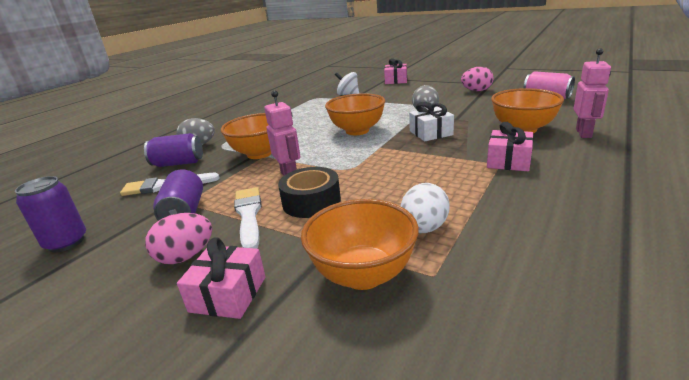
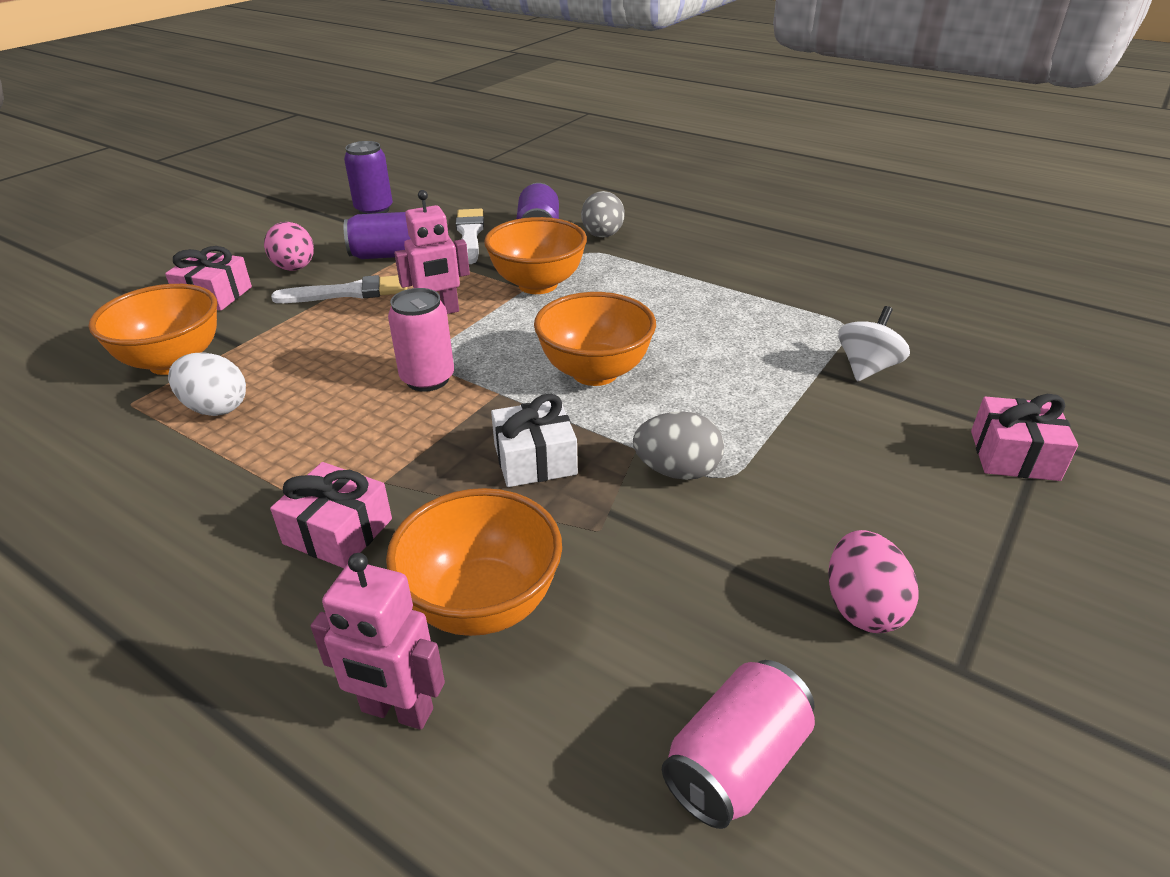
camera: 90 degrees right, 10 degrees up
(311, 202) = (349, 331): black tape -> none
(370, 165) = (427, 379): none -> pink can

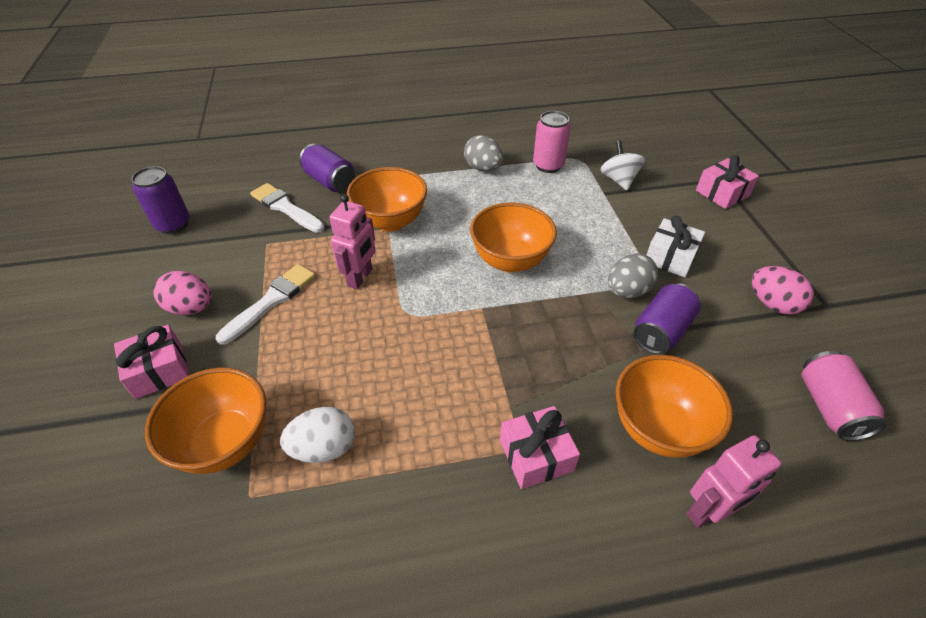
camera: 45 degrees left, 10 degrees up
(387, 255) = (250, 256): purple can -> purple can (661, 331)
(427, 379) = (428, 327): pink can -> pink can (548, 165)
(535, 459) = (561, 333): white gift -> white gift (670, 257)
(602, 236) = (376, 165): grey egg -> grey egg (483, 168)

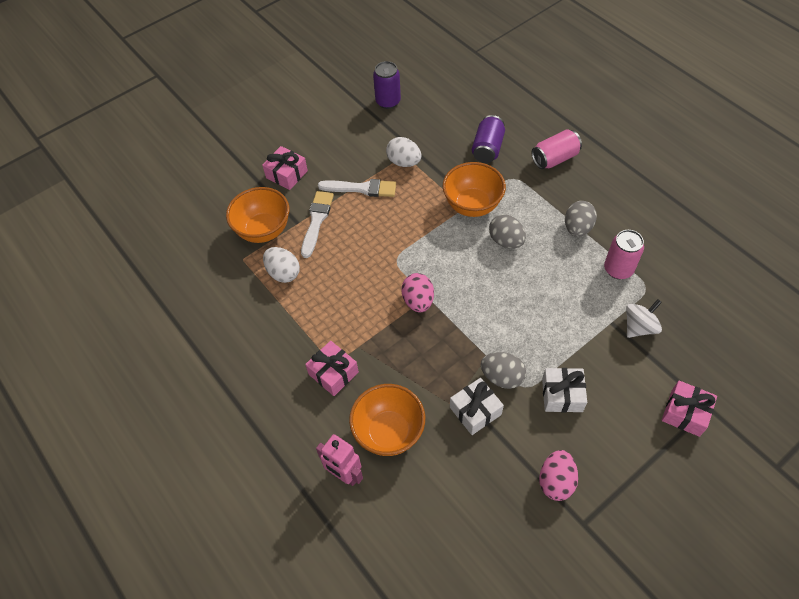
camera: 65 degrees right, 10 degrees up
(191, 308) = (333, 157): pink egg -> pink egg (418, 301)
(275, 248) = (404, 162): none -> white egg
(286, 208) = (443, 143): white brush -> white brush (316, 221)
(360, 278) = (409, 219): pink robot -> none
(458, 217) = (506, 241): none -> grey egg
(510, 261) = (483, 293): orange bowl -> none
(661, 331) = (475, 411): purple can -> white gift
(829, 407) = (469, 536): pink can -> pink can (555, 158)

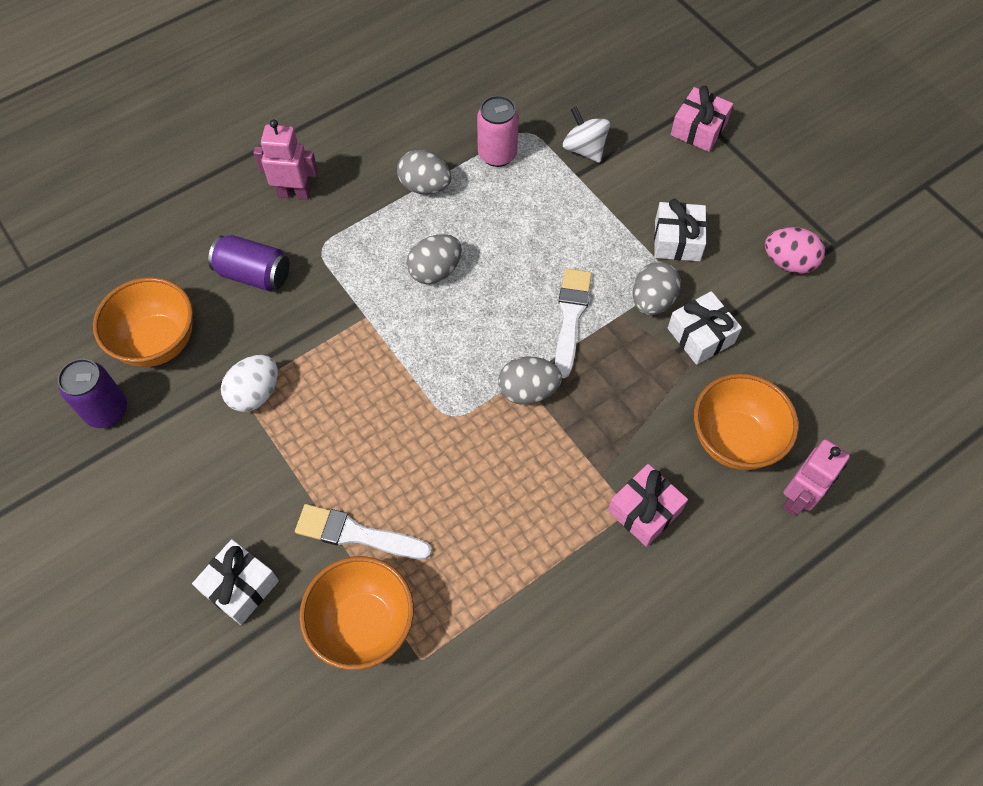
camera: 90 degrees left, 5 degrees up
(283, 273) = (458, 588): white egg -> none
(286, 174) = (240, 587): pink gift -> white gift
(361, 188) = (299, 461): white brush -> white brush (571, 317)
(418, 301) = (528, 391): pink egg -> grey egg
(472, 205) = (363, 306): orange bowl -> orange bowl (158, 343)
(555, 158) = (294, 193): pink can -> pink robot

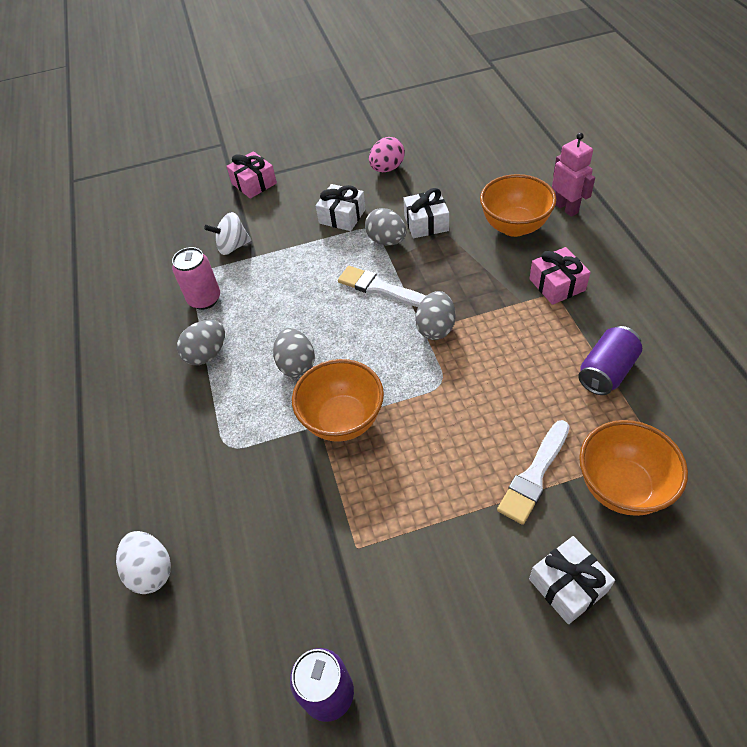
camera: 65 degrees left, 10 degrees down
(158, 343) = (266, 621): orange bowl -> orange bowl (342, 420)
(254, 274) = (228, 510): purple can -> purple can (606, 371)
(255, 393) = (363, 534): white egg -> white egg (151, 570)
(294, 193) = (154, 457): pink robot -> none

